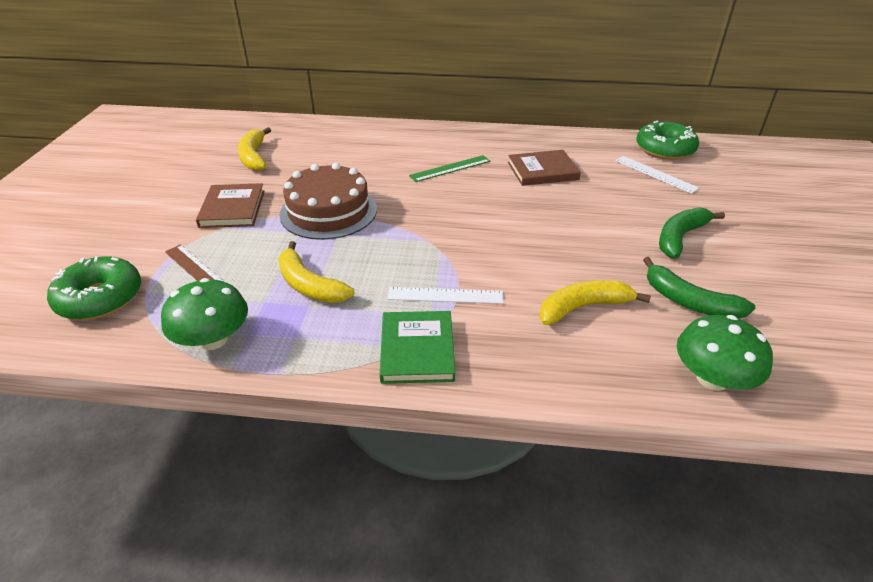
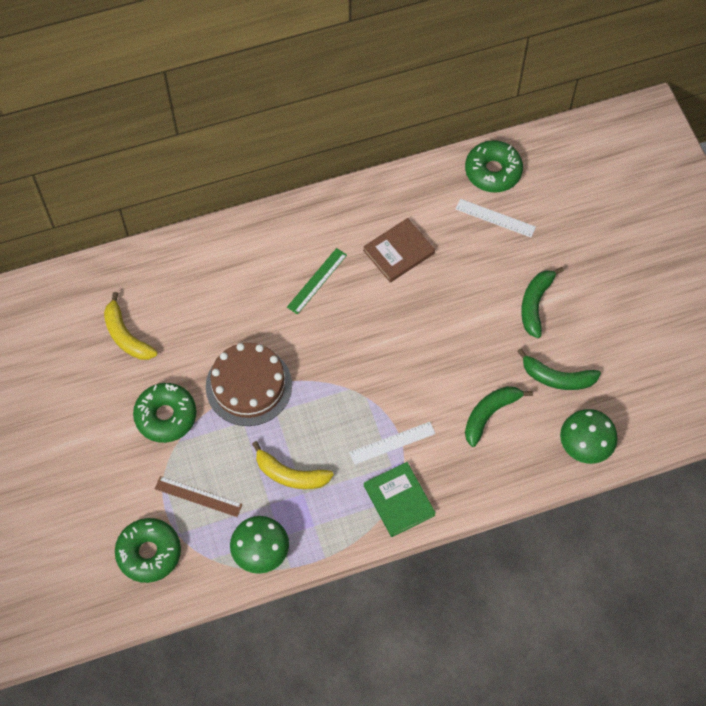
camera: 25 degrees left, 25 degrees up
(232, 209) = (166, 416): brown book -> green donut
(583, 307) = (489, 414): yellow banana -> green banana

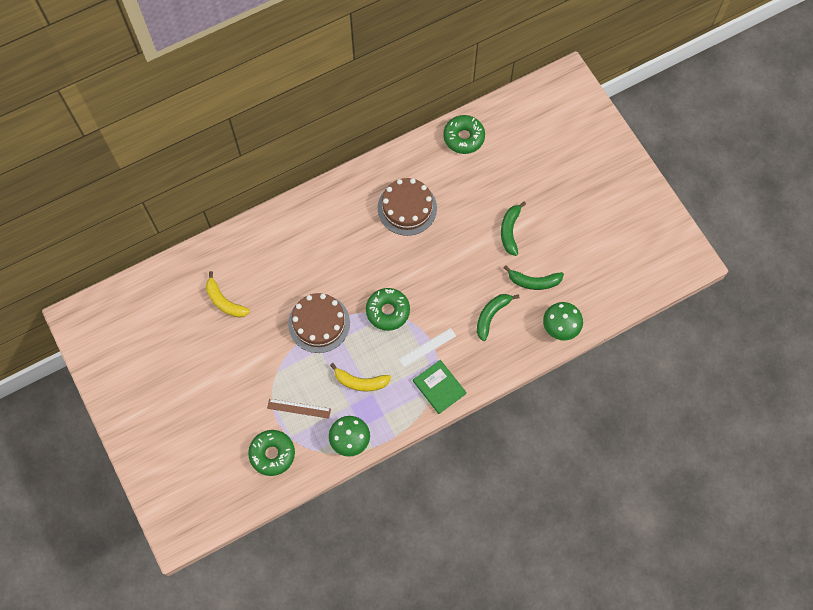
camera: 10 degrees left, 5 degrees up
(166, 416) = (264, 355): green donut -> green donut (388, 311)
(317, 281) = (353, 239): green ruler -> none
(398, 252) = (407, 208): brown book -> brown cake
(495, 218) = (471, 172): white ruler -> none

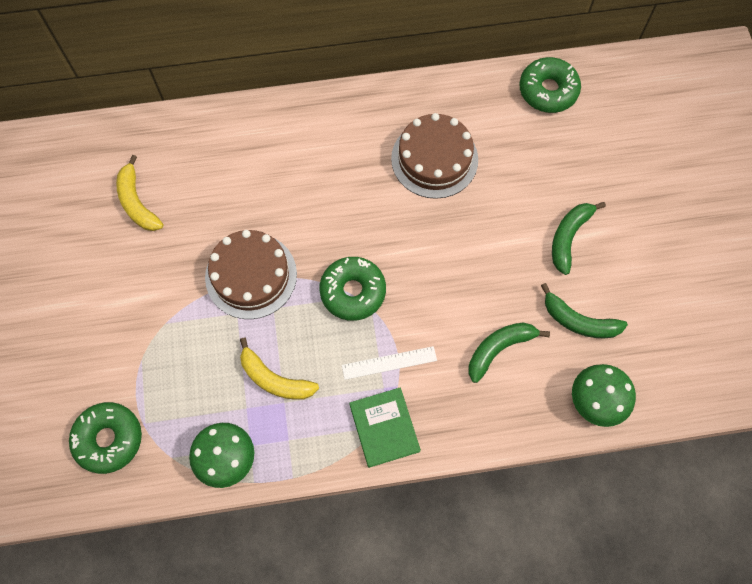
camera: 20 degrees right, 0 degrees up
(299, 408) = (173, 386): brown ruler -> none

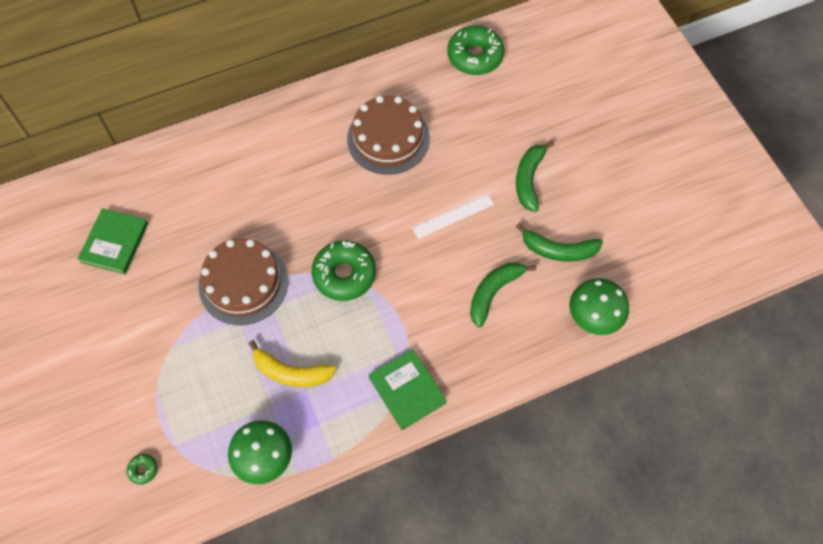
camera: 15 degrees left, 5 degrees down
(108, 439) = (143, 470): green donut -> green donut, size x0.43
(137, 202) = (114, 242): yellow banana -> green book
(389, 362) = (395, 330): white ruler -> white ruler (453, 216)

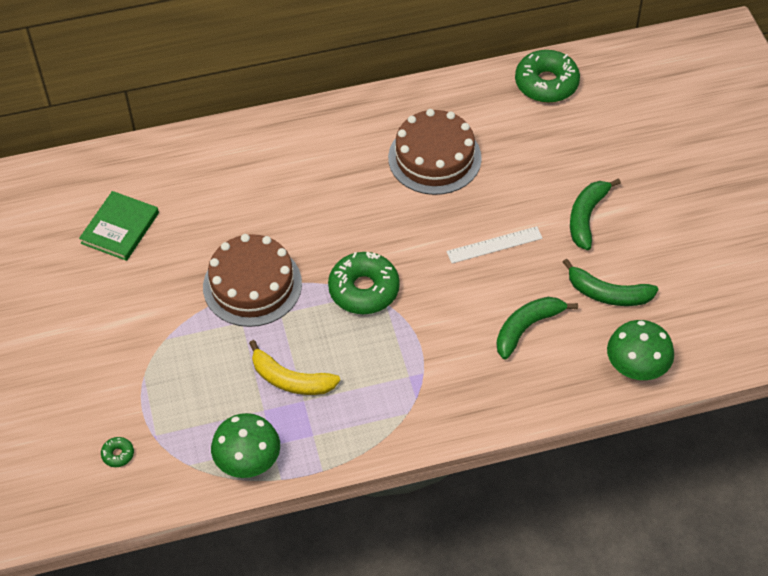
camera: 10 degrees right, 10 degrees down
(407, 390) = (414, 413): green book -> none

